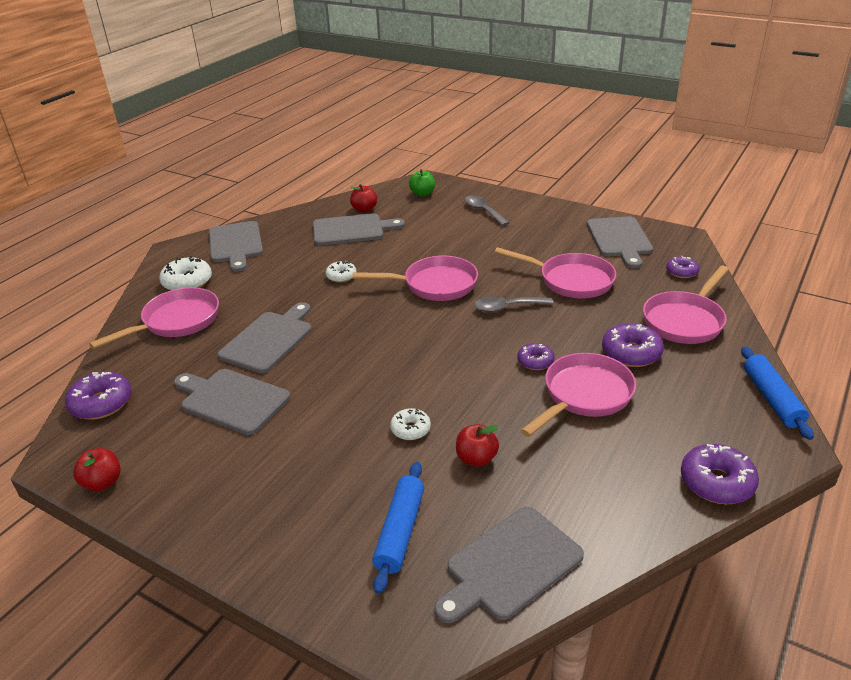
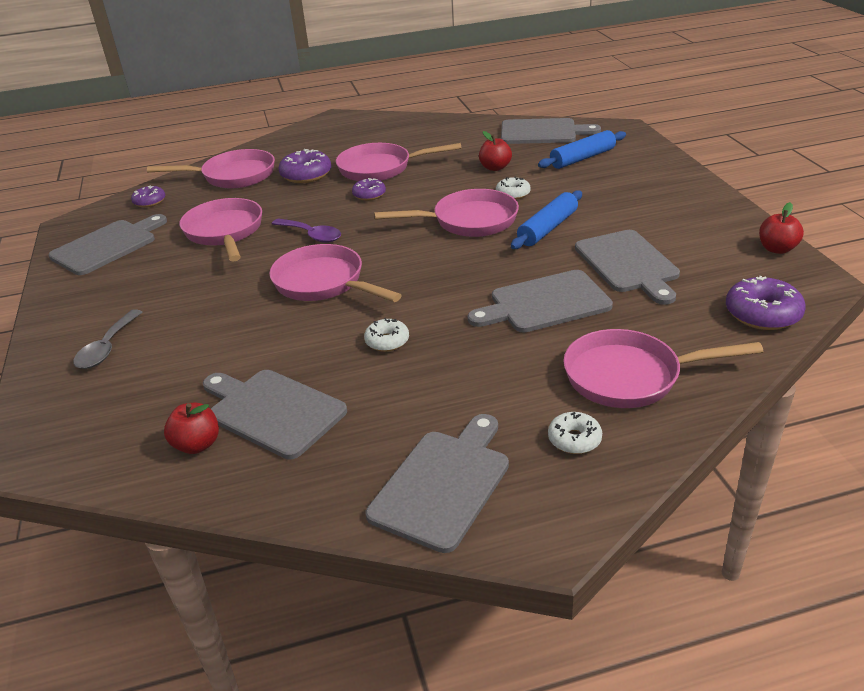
camera: 135 degrees left, 0 degrees up
(187, 282) = (574, 439): white donut -> white donut, size x0.61
(408, 378) = (469, 221): none -> pink pan
(422, 194) = (89, 427): green apple -> none
(507, 307) = (312, 235): grey spoon -> purple spoon
(716, 482) = (396, 121): purple donut -> none
(772, 398) = (295, 132): blue rolling pin -> blue rolling pin (547, 228)

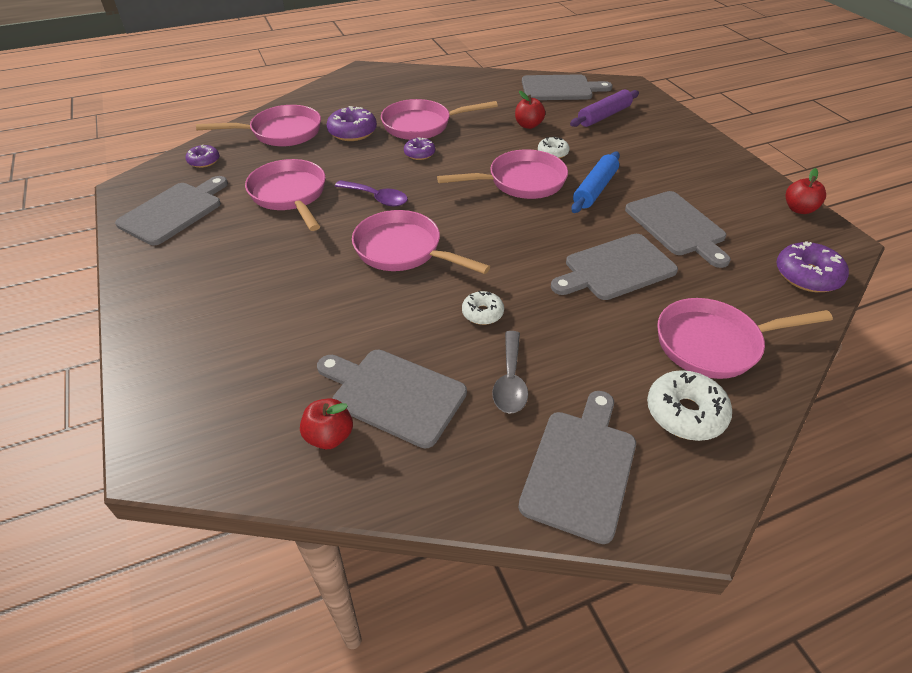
camera: 10 degrees left, 10 degrees up
(107, 348) = (206, 328): grey spoon -> grey spoon (510, 381)
(574, 439) = (685, 413): white donut -> white donut, size x1.64
(582, 158) = (604, 116): blue rolling pin -> purple rolling pin

